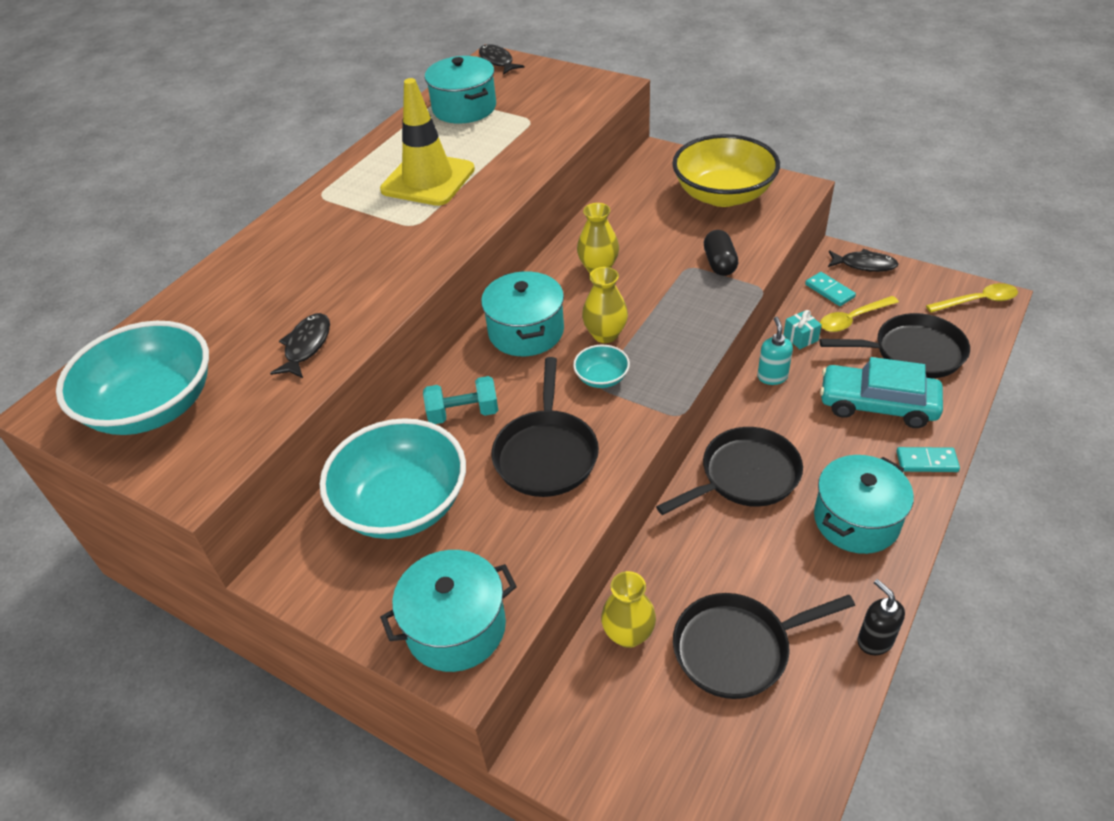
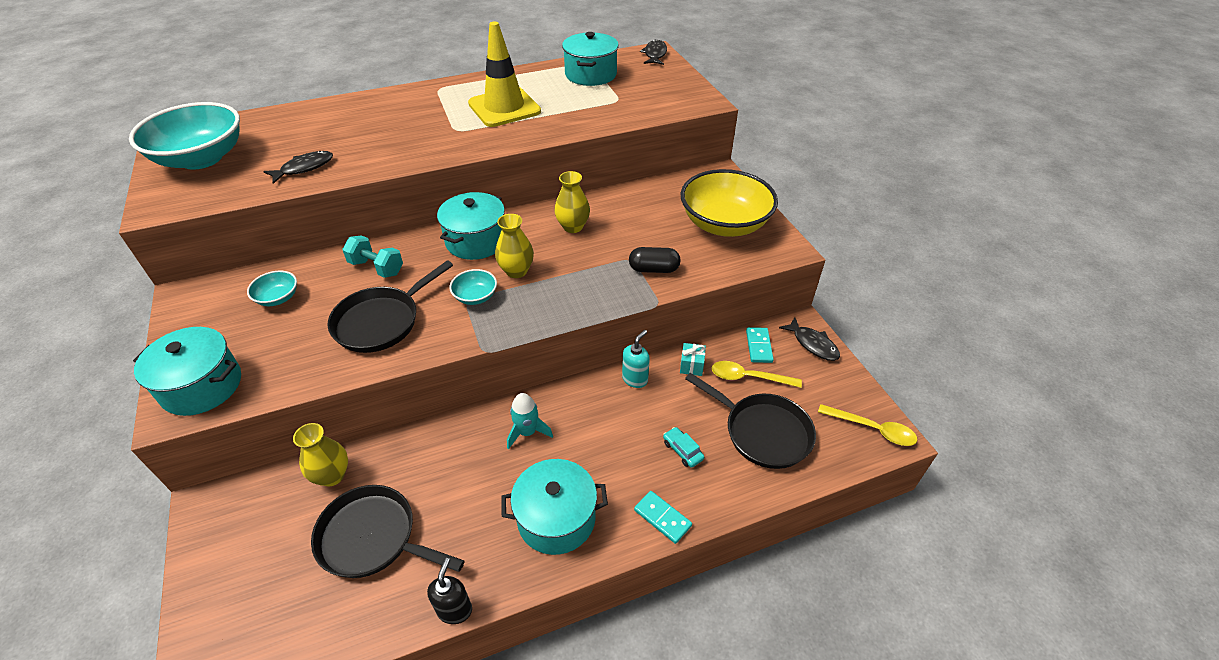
camera: 35 degrees right, 0 degrees up
(402, 504) = (278, 298): turquoise bowl -> turquoise bowl, size x0.44
(719, 263) = (653, 269): black capsule -> black capsule turned 60 degrees clockwise
(745, 476) = (527, 432): black pan -> turquoise rocket
(877, 405) = (682, 450): turquoise car -> turquoise car, size x0.42

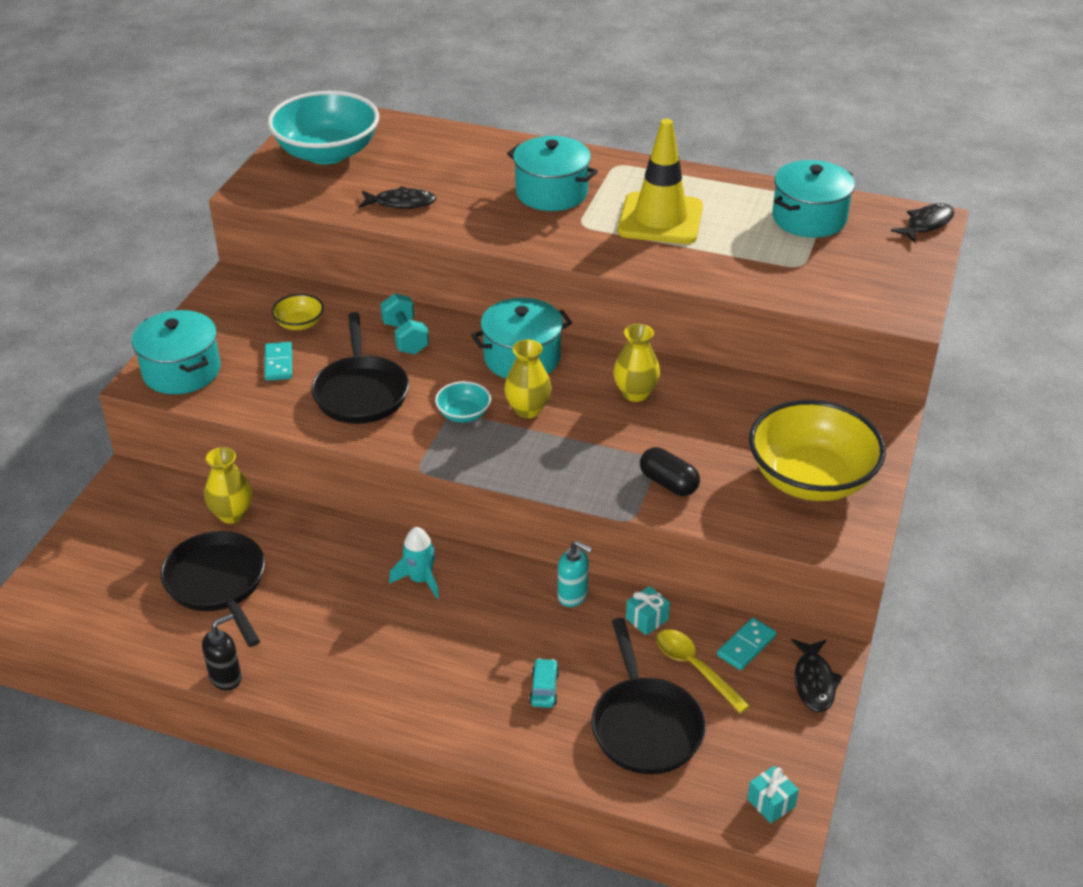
camera: 40 degrees right, 5 degrees down
(278, 298) = (299, 324): turquoise bowl -> yellow bowl
(381, 321) = (361, 392): black pan -> black pan turned 90 degrees counterclockwise
(556, 518) = (370, 667): turquoise pot -> turquoise pot (551, 193)
(635, 379) = (573, 596): turquoise soap dispenser -> turquoise soap dispenser turned 45 degrees clockwise
(662, 518) = (460, 729): turquoise domino -> turquoise domino (279, 363)
(873, 429) = (771, 803): yellow spoon -> turquoise gift

